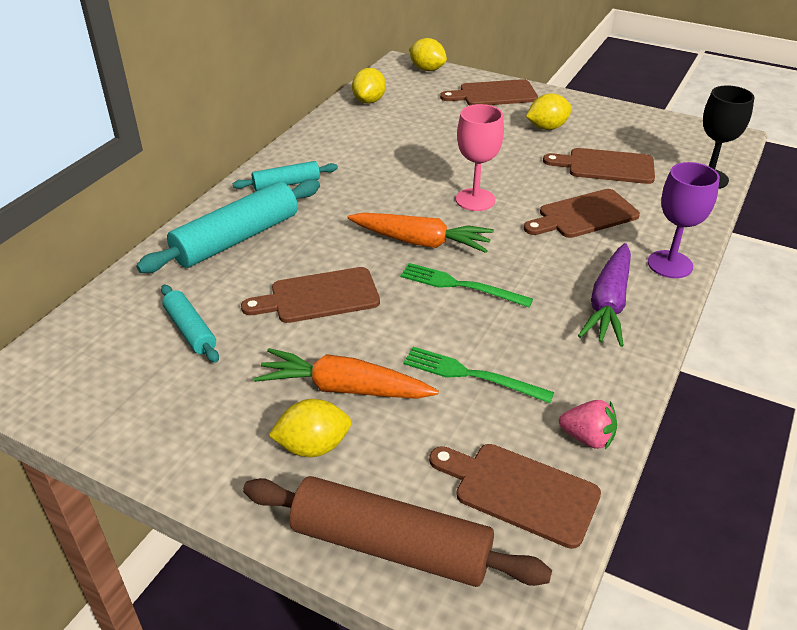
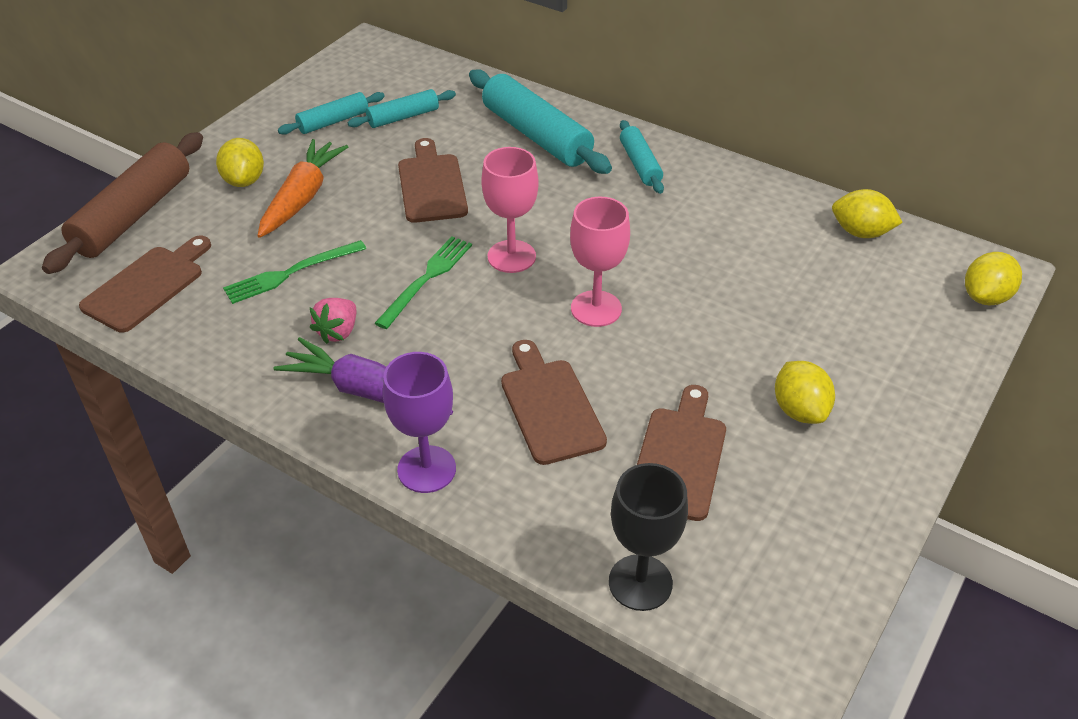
camera: 95 degrees right, 5 degrees up
(191, 387) = (333, 121): none -> turquoise rolling pin
(421, 242) = (511, 256): orange carrot -> pink goblet
(471, 375) = (291, 273): green fork -> green fork turned 150 degrees counterclockwise
(494, 94) = (909, 364): brown cutting board -> none
(587, 438) = (184, 336): pink strawberry -> pink strawberry (338, 332)

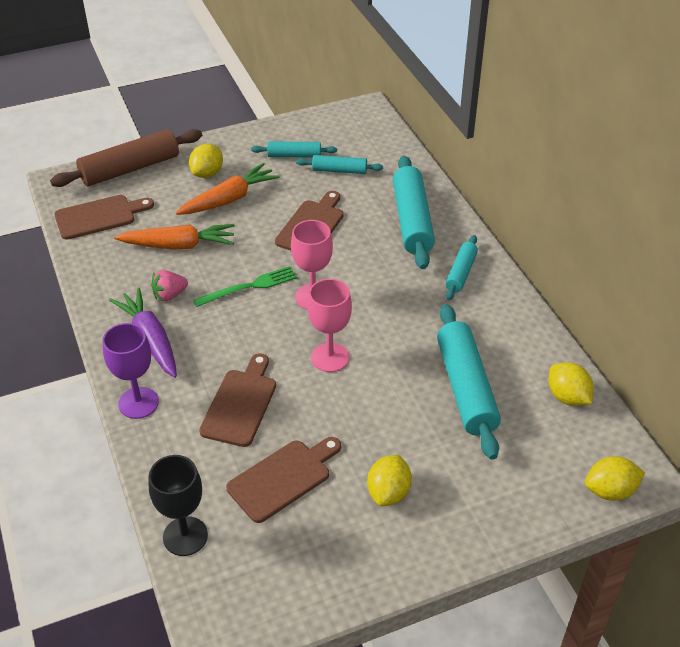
camera: 35 degrees right, 0 degrees up
(291, 273) = (178, 245): green fork -> orange carrot
(762, 271) = (465, 388): none -> turquoise rolling pin

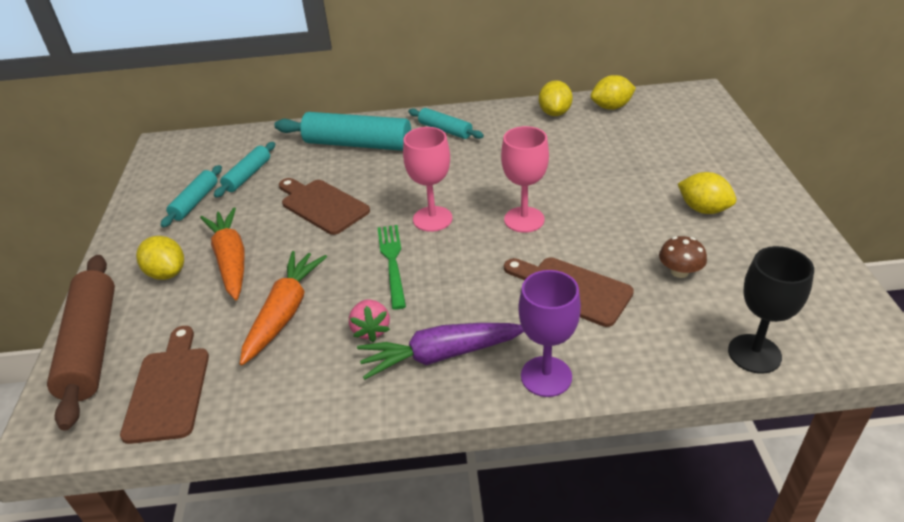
camera: 70 degrees left, 5 degrees down
(283, 478) = (679, 271): brown cutting board -> brown mushroom
(465, 388) = (588, 150): turquoise rolling pin -> none
(610, 491) = (709, 107): yellow lemon -> yellow lemon (554, 113)

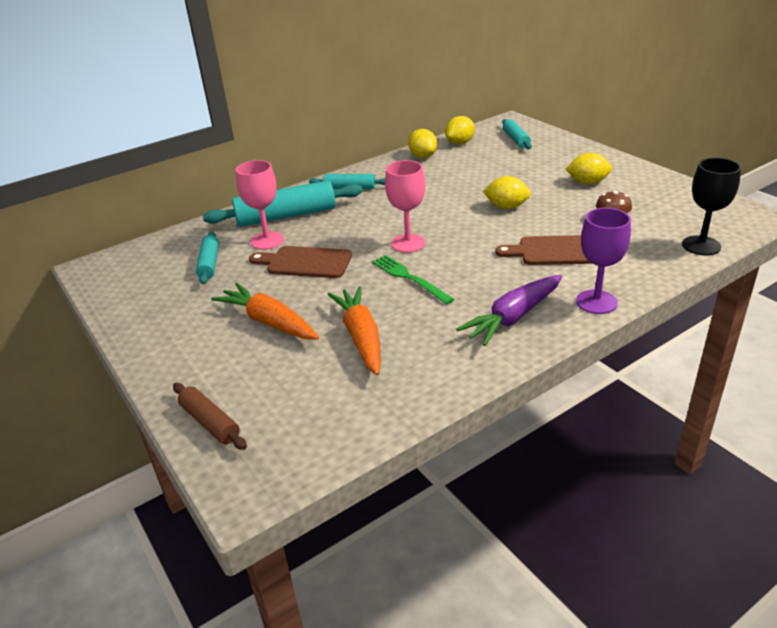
camera: 30 degrees left, 5 degrees down
(91, 346) = (210, 422): brown rolling pin -> brown rolling pin, size x0.55
(167, 273) = (218, 350): yellow lemon -> yellow lemon (506, 207)
(168, 389) = (323, 419): brown cutting board -> none
(195, 202) = (180, 296): turquoise rolling pin -> turquoise rolling pin (516, 139)
(371, 330) = (444, 322): pink strawberry -> none
(524, 219) = (477, 223): pink goblet -> pink goblet (267, 241)

